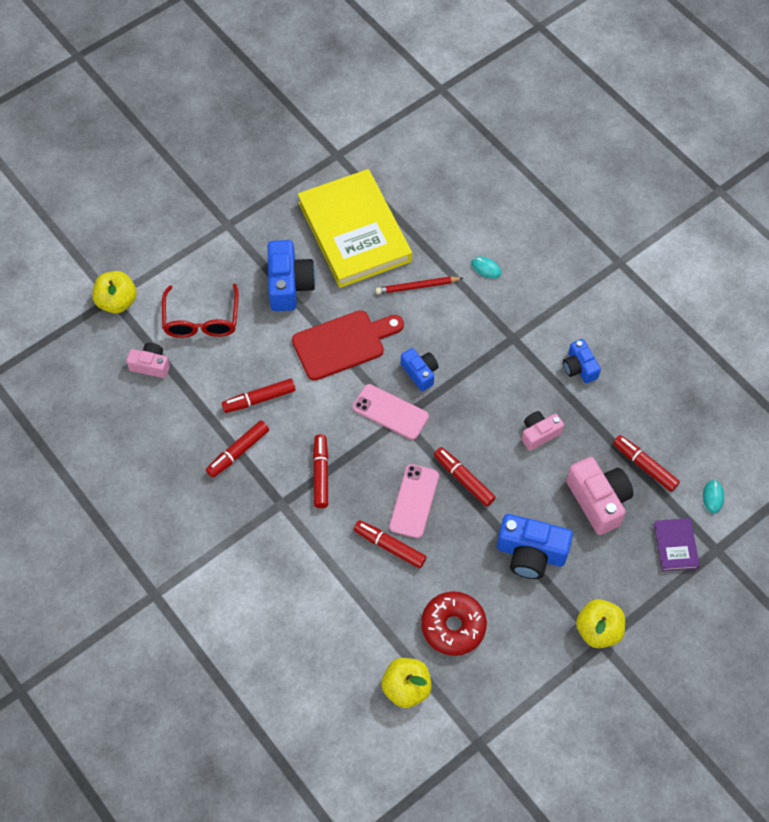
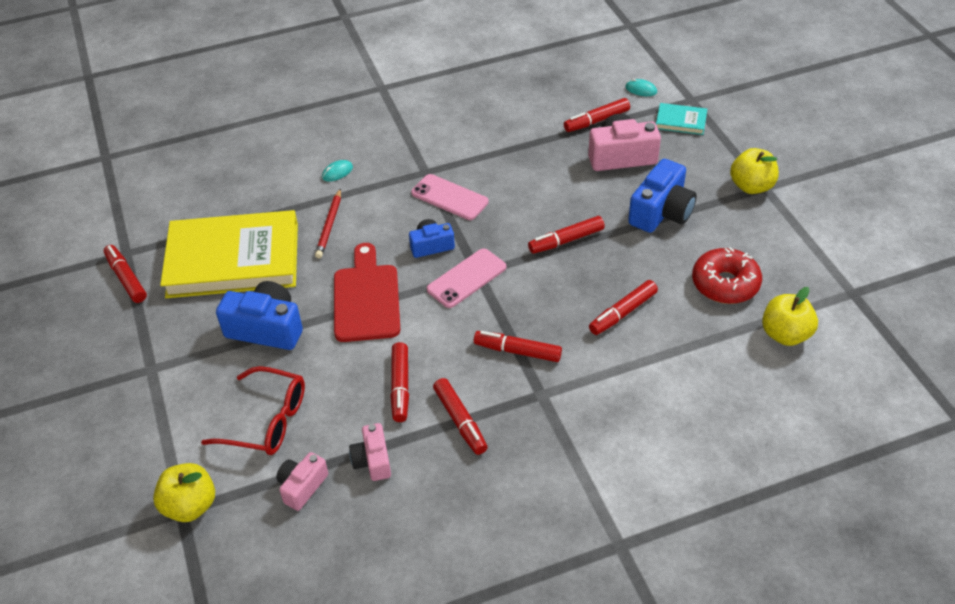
camera: 70 degrees left, 15 degrees down
(310, 168) = (126, 278): none -> red marker
(414, 501) = (577, 282): pink phone -> pink phone (449, 197)
(539, 434) = (537, 178): pink camera -> pink camera (372, 460)
(579, 367) = (479, 136): blue camera -> none
(675, 546) = (681, 121): purple book -> turquoise book

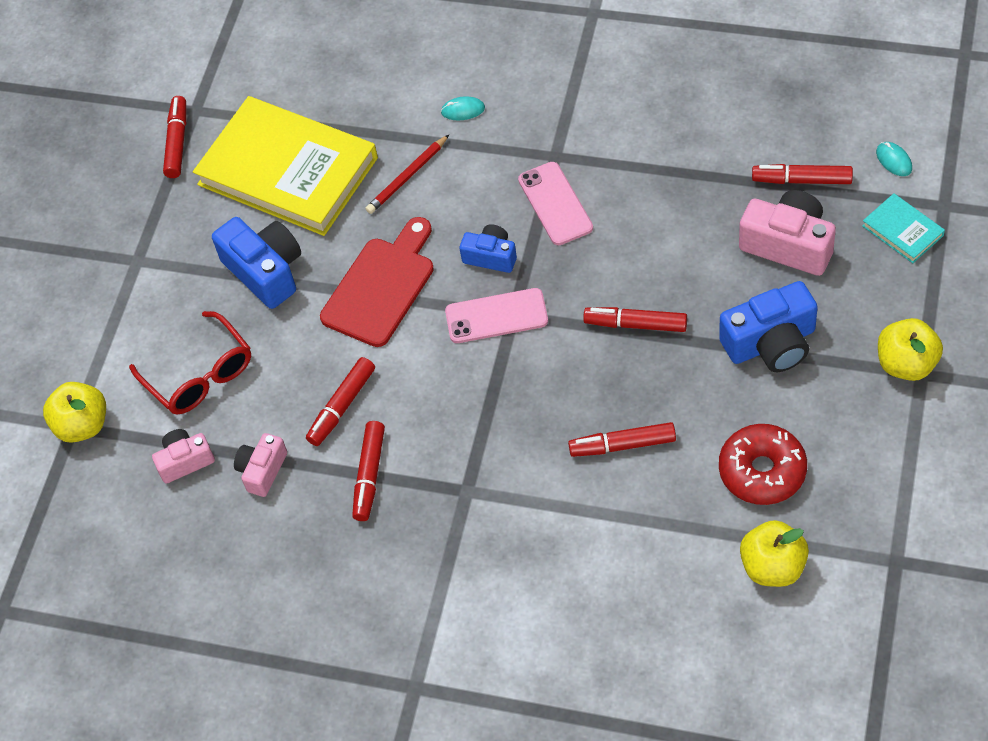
camera: 40 degrees right, 10 degrees up
(517, 351) = (481, 430): red marker -> none

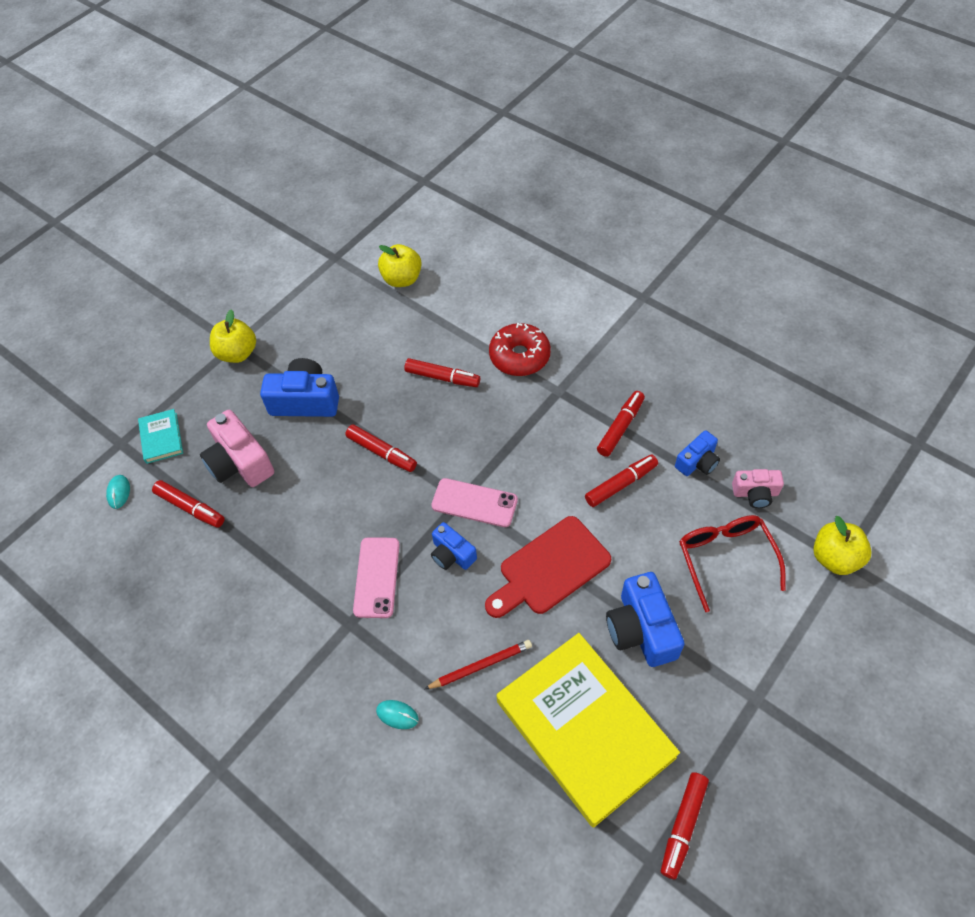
camera: 160 degrees left, 0 degrees up
(262, 470) = (697, 462): pink camera -> blue camera
(762, 471) = (370, 329): red donut -> red donut (519, 356)

